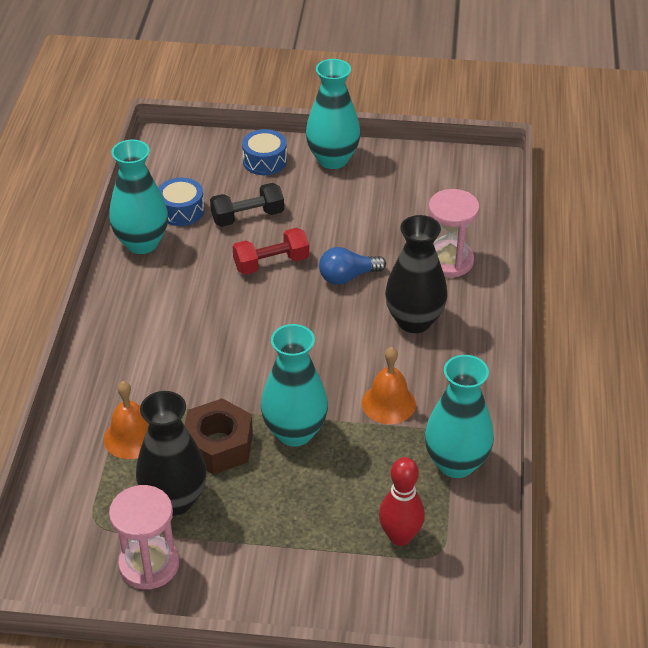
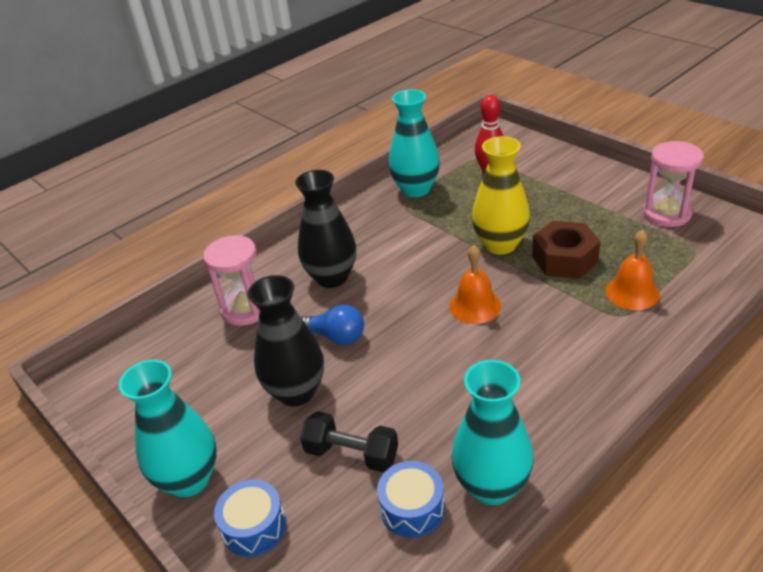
camera: 135 degrees left, 5 degrees down
(174, 500) = (624, 240): black vase -> black vase (296, 392)
(271, 263) = (384, 385): red dumbbell -> none
(294, 432) = (500, 245): turquoise vase -> yellow vase
(388, 403) = (417, 235): orange bell -> orange bell (475, 306)

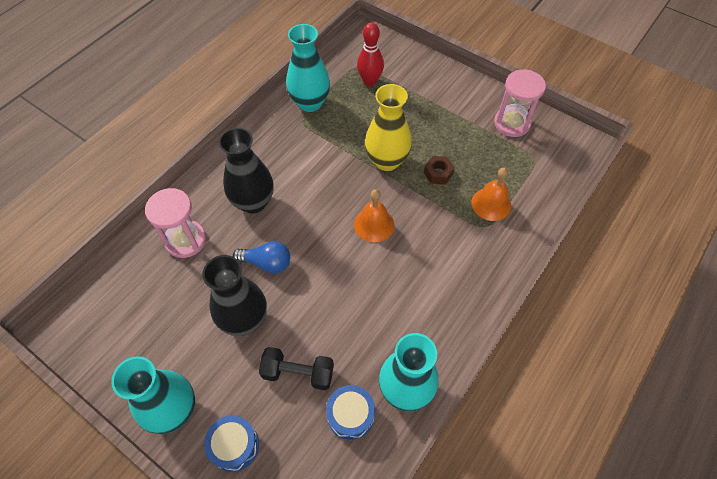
camera: 15 degrees left, 20 degrees up
(564, 259) = (438, 173): brown nut -> brown nut, size x0.57

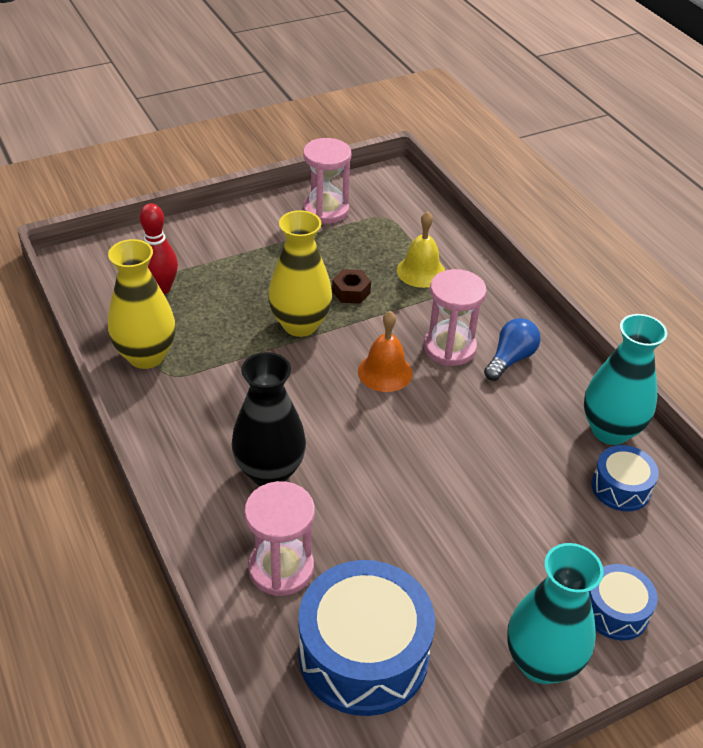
camera: 65 degrees left, 15 degrees down
(143, 307) = (363, 654): none -> blue drum
(244, 320) = (448, 543): black vase -> none
(267, 263) = (376, 491): blue light bulb -> blue light bulb (510, 359)
(298, 373) = (548, 515): black dumbbell -> none
(310, 103) = (146, 356): turquoise vase -> yellow vase
(423, 252) = (449, 348): none -> pink hourglass
(491, 204) = (421, 271): orange bell -> yellow bell

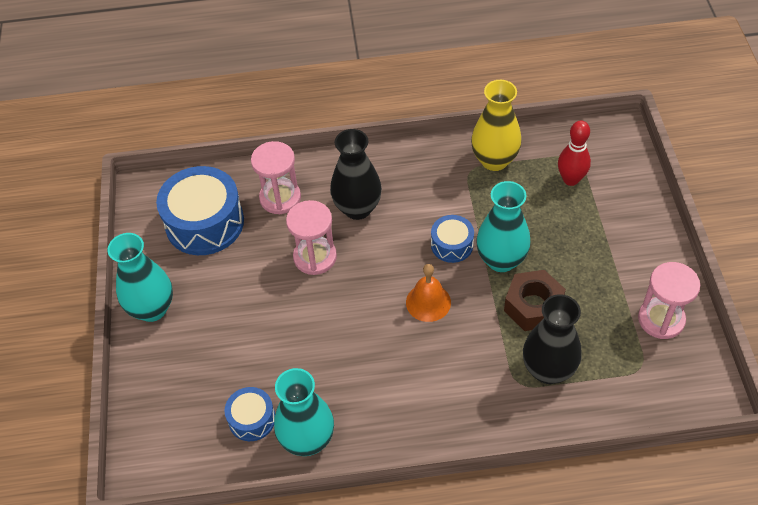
camera: 115 degrees right, 10 degrees up
(300, 325) = (501, 260): yellow vase -> turquoise vase
(351, 292) = (533, 306): brown nut -> brown nut, size x1.74
(421, 271) = (548, 370): yellow bell -> black vase
(449, 348) = (441, 357): pink hourglass -> pink hourglass (315, 257)
(510, 359) = (412, 399): blue light bulb -> none
(615, 611) = (162, 366): blue drum -> blue drum (452, 245)

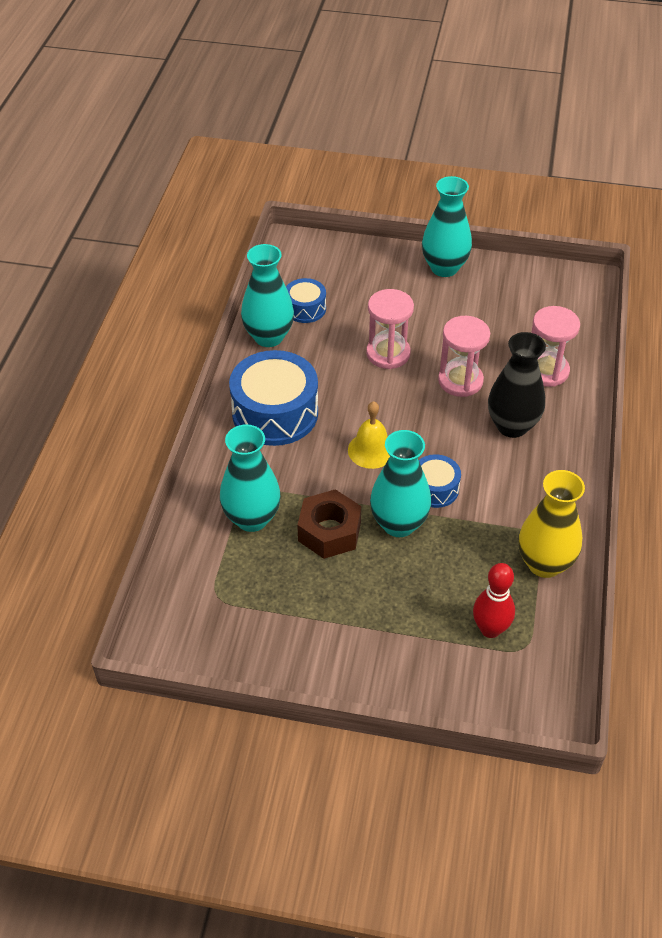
camera: 105 degrees right, 5 degrees down
(204, 223) = (532, 313): blue drum -> blue drum (275, 413)
(428, 302) = (371, 450): orange bell -> yellow bell
(548, 370) = (252, 518): black vase -> turquoise vase
(661, 319) = (262, 638): pink hourglass -> pink hourglass (388, 353)

